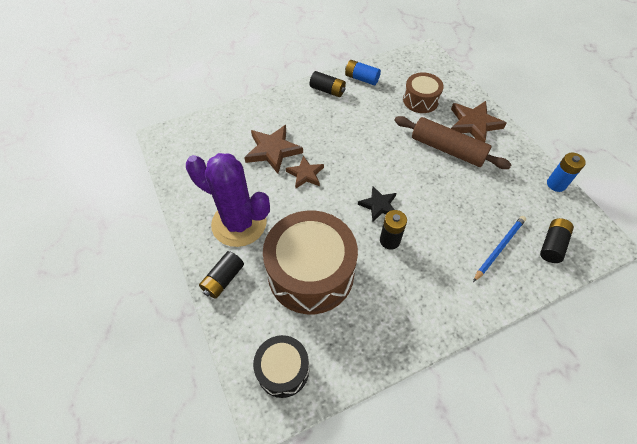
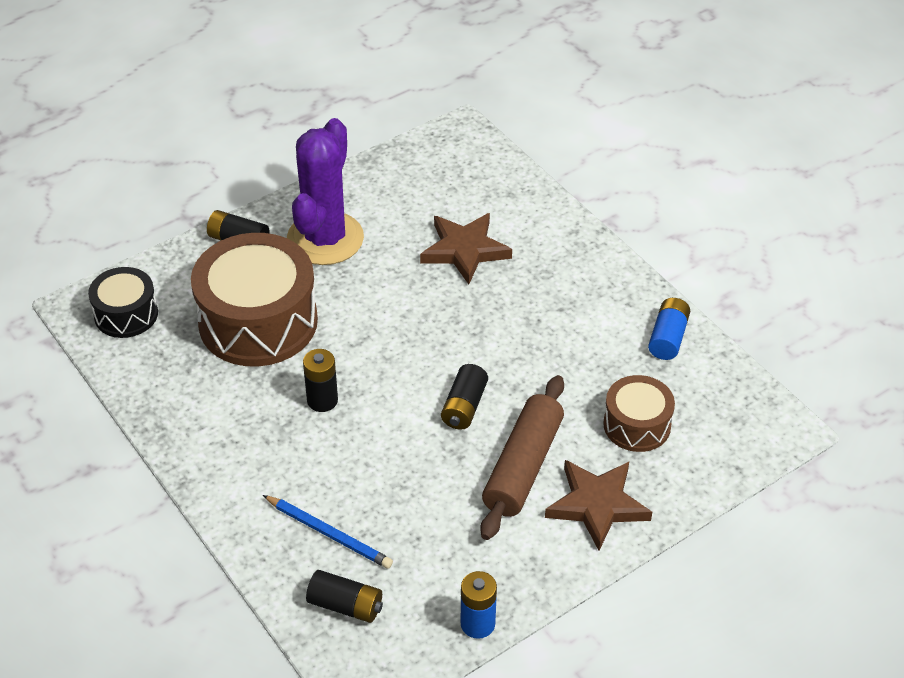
camera: 80 degrees right, 10 degrees down
(305, 174) = (426, 293): brown star -> none
(327, 90) = (620, 296): black battery -> black battery (464, 406)
(378, 205) = (384, 383): black star -> none

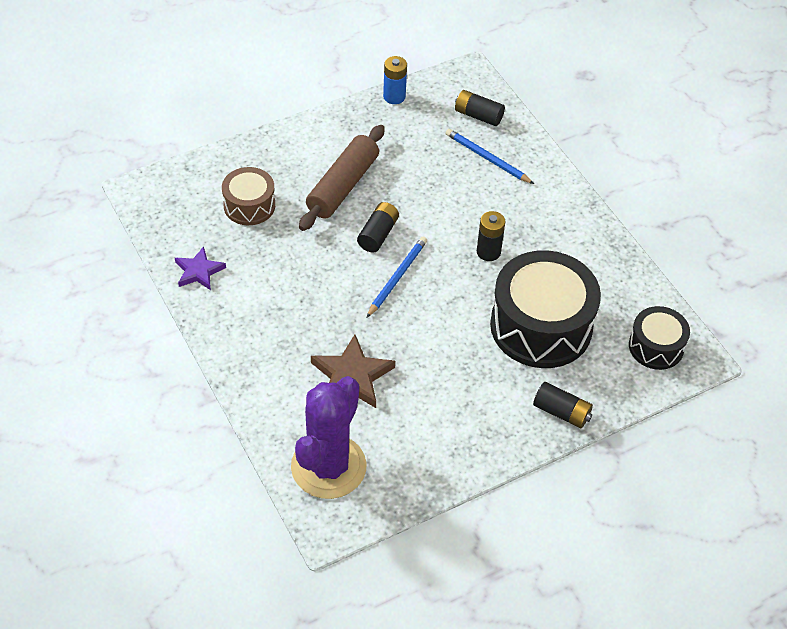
camera: 175 degrees left, 5 degrees up
(258, 321) = (541, 326): brown drum -> black drum
(325, 239) = (480, 404): purple cactus -> purple cactus (328, 467)
(432, 357) = (397, 277): none -> blue pencil
(597, 505) = (296, 155): brown star -> none
(668, 338) = (199, 271): blue battery -> purple star

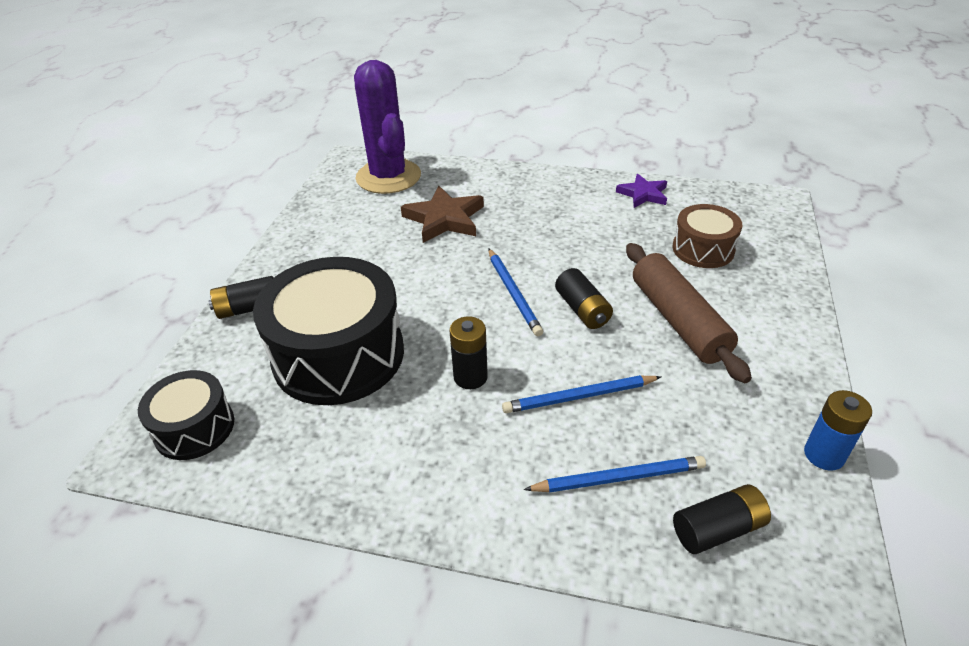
camera: 135 degrees right, 10 degrees down
(452, 198) = (579, 397): none -> blue pencil

